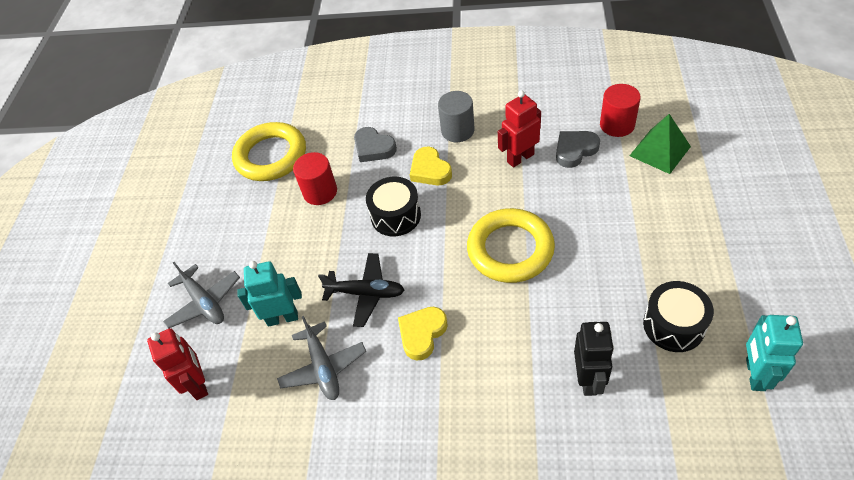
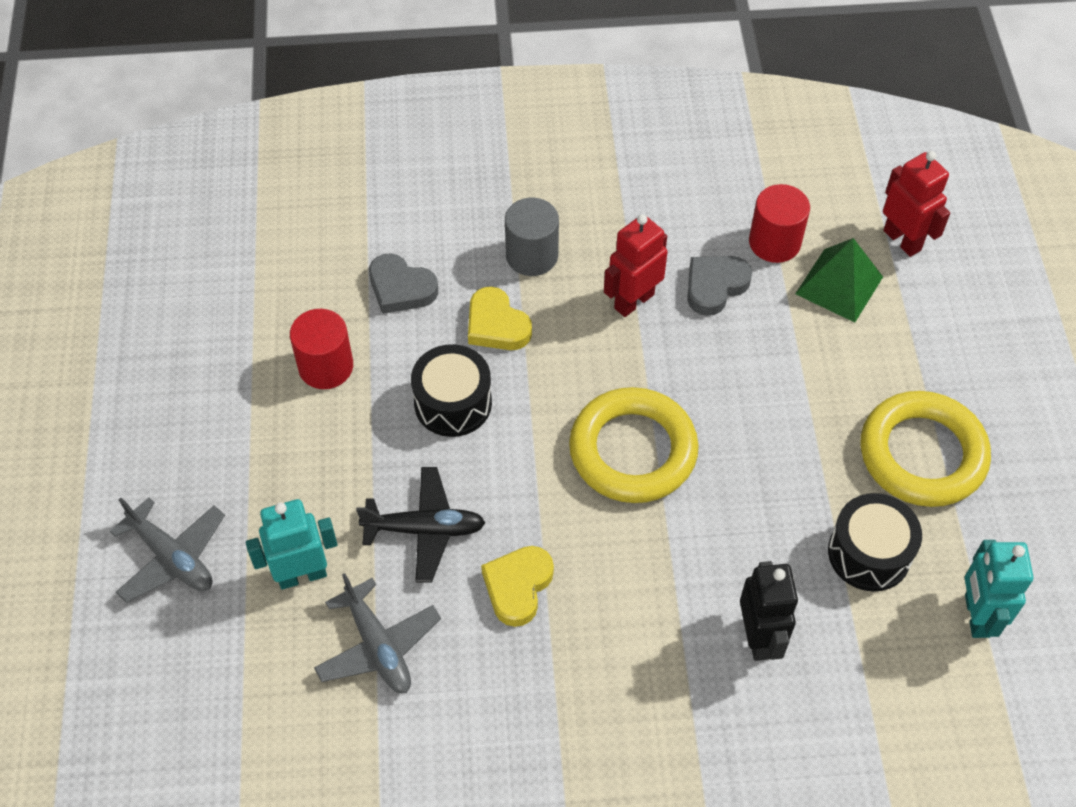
camera: 15 degrees left, 5 degrees up
(199, 384) = (190, 684): red robot -> red robot (902, 240)
(271, 156) = (233, 306): yellow ring -> yellow ring (922, 454)

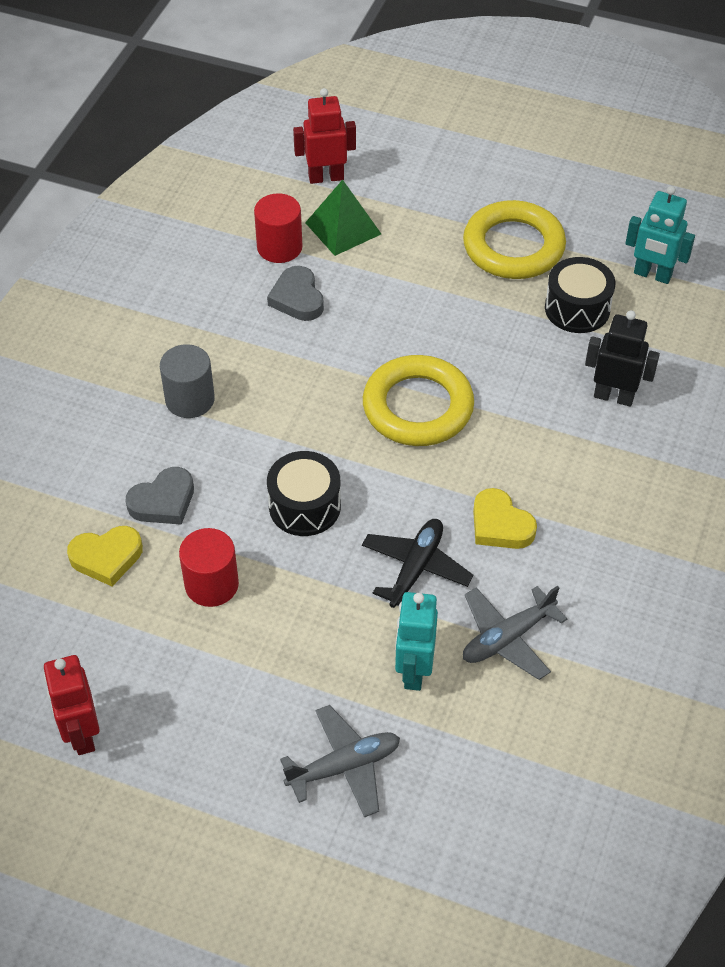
camera: 65 degrees left, 5 degrees down
(378, 646) = (507, 638): grey plane -> grey plane turned 150 degrees clockwise
(496, 325) = (245, 449): yellow heart -> yellow heart (106, 557)
(633, 301) = (278, 352): red robot -> red robot (81, 734)

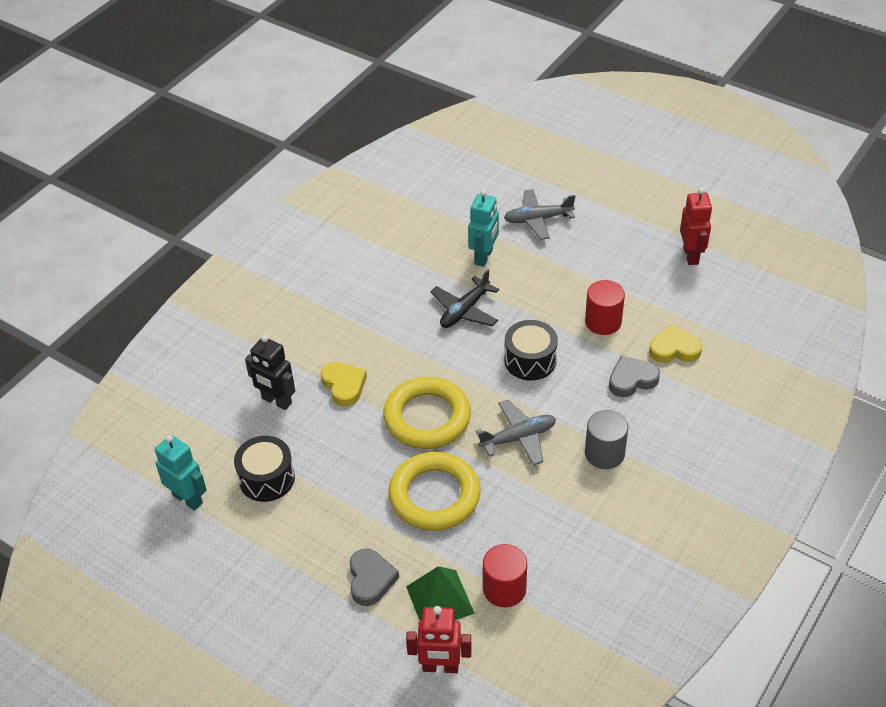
camera: 165 degrees left, 5 degrees down
(297, 298) = (499, 531): grey heart -> grey heart (370, 579)
(500, 525) = (398, 327): yellow heart -> yellow heart (344, 386)
(507, 638) = (420, 265): grey plane -> grey plane (518, 438)
(513, 246) = (292, 549): yellow ring -> yellow ring (434, 496)

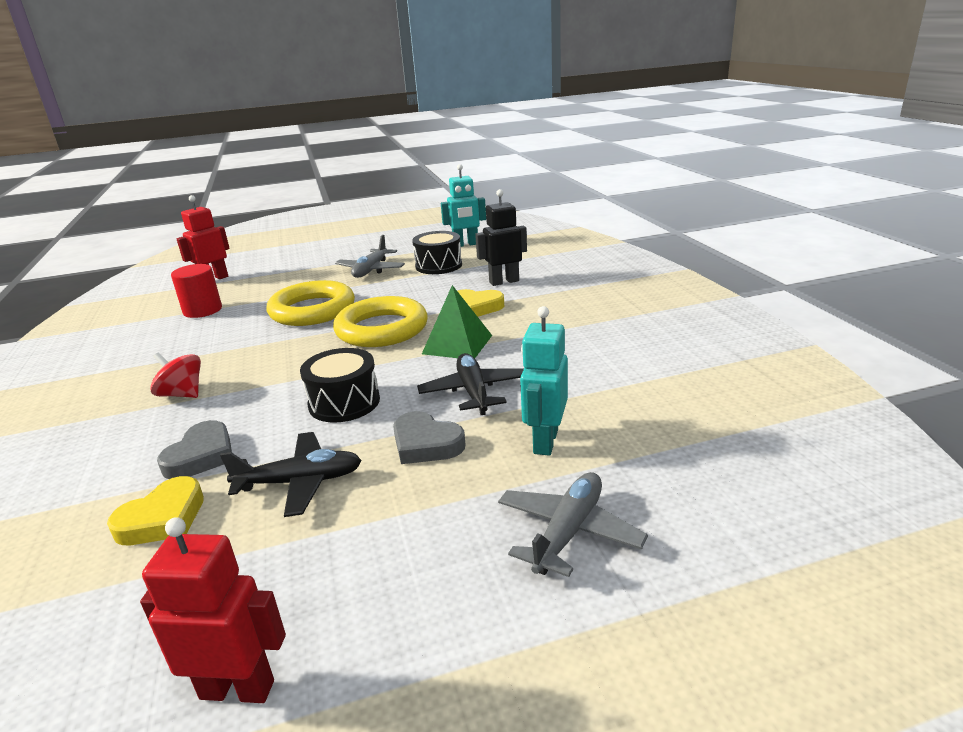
camera: 130 degrees right, 20 degrees down
(370, 579) = (304, 276): grey heart -> grey heart (426, 444)
(439, 599) = (246, 290): green pyramid -> green pyramid (457, 344)
(484, 257) = (545, 441): turquoise robot -> turquoise robot turned 45 degrees clockwise
(518, 438) = (284, 360): grey plane -> grey plane (371, 270)
(603, 322) = (300, 482): red cylinder -> black plane
(604, 453) = (182, 394): grey cylinder -> red spinning top
(691, 255) = (237, 689): red robot -> red robot turned 150 degrees clockwise

